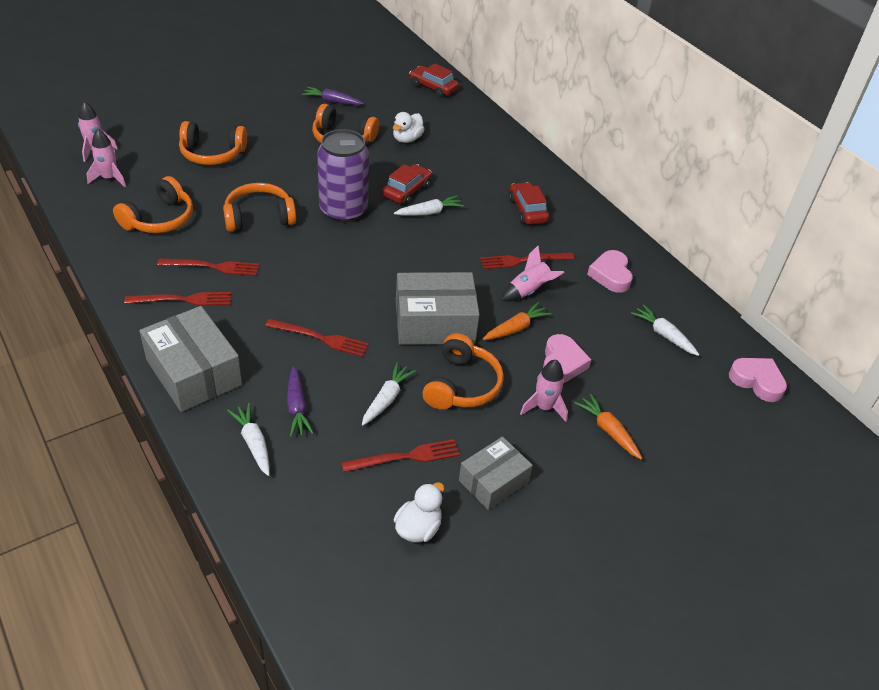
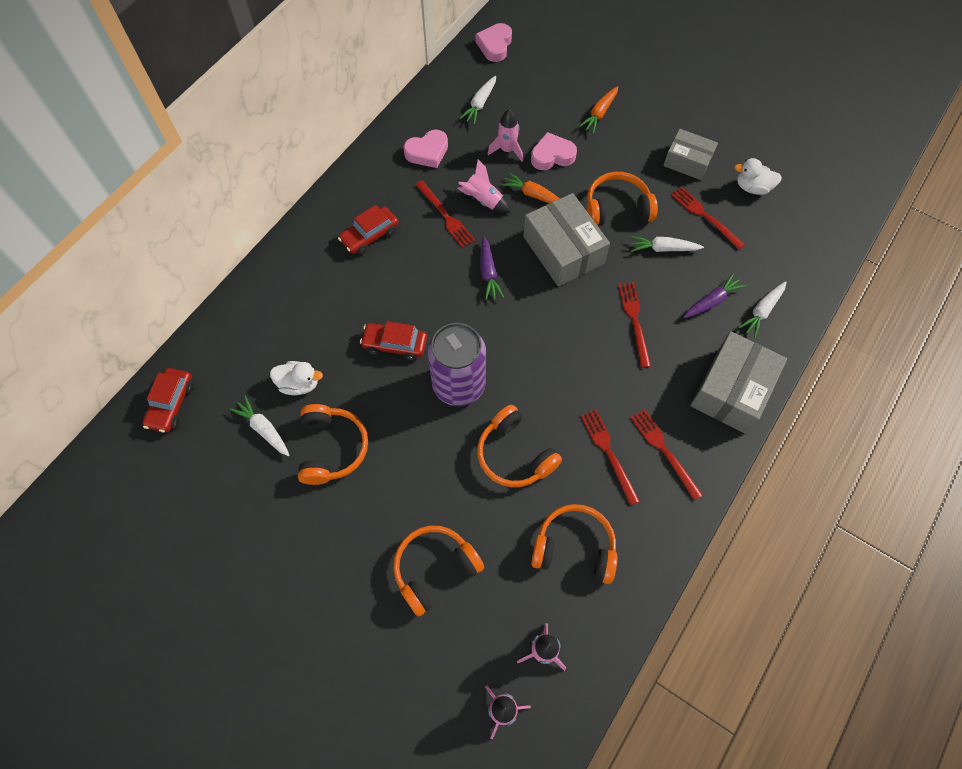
camera: 110 degrees left, 20 degrees up
(212, 153) = (435, 569): orange headphones -> orange headphones turned 105 degrees counterclockwise
(332, 101) = (257, 499): purple carrot -> purple carrot (488, 273)
(429, 212) = (419, 311): white carrot -> white carrot (263, 429)
(544, 407) = (603, 154): pink rocket -> pink rocket (507, 150)

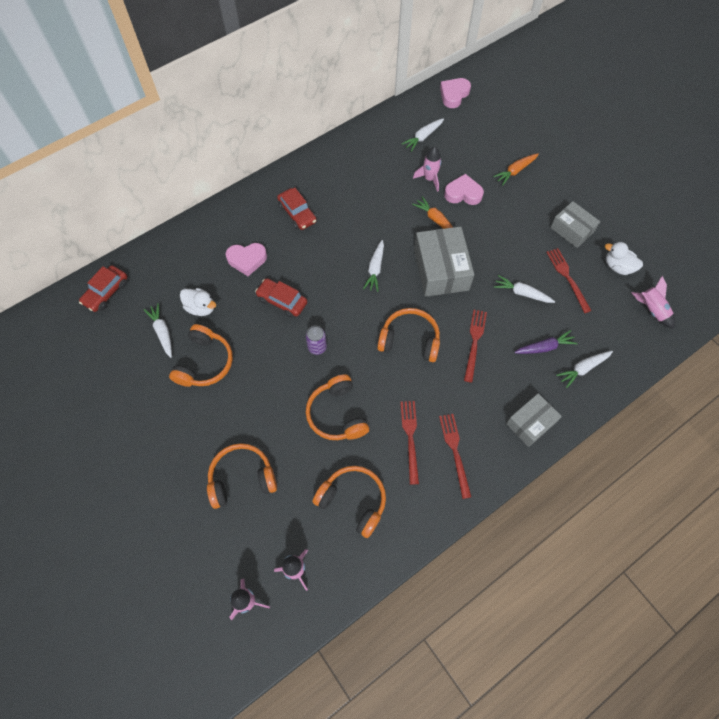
camera: 20 degrees right, 0 degrees up
(370, 236) = (297, 213): red car -> red car turned 105 degrees counterclockwise
(427, 152) = (367, 163): pink heart -> pink heart (247, 260)
(445, 216) = (360, 215): red fork -> none
(459, 385) = (317, 347): purple can -> purple can, size x0.45
(483, 200) = (395, 212): pink rocket -> pink rocket (651, 310)
(488, 273) = (375, 269): purple carrot -> white carrot
(617, 208) = (498, 250): orange headphones -> orange headphones (409, 340)
(731, 390) = (530, 423): grey box -> grey box, size x0.63

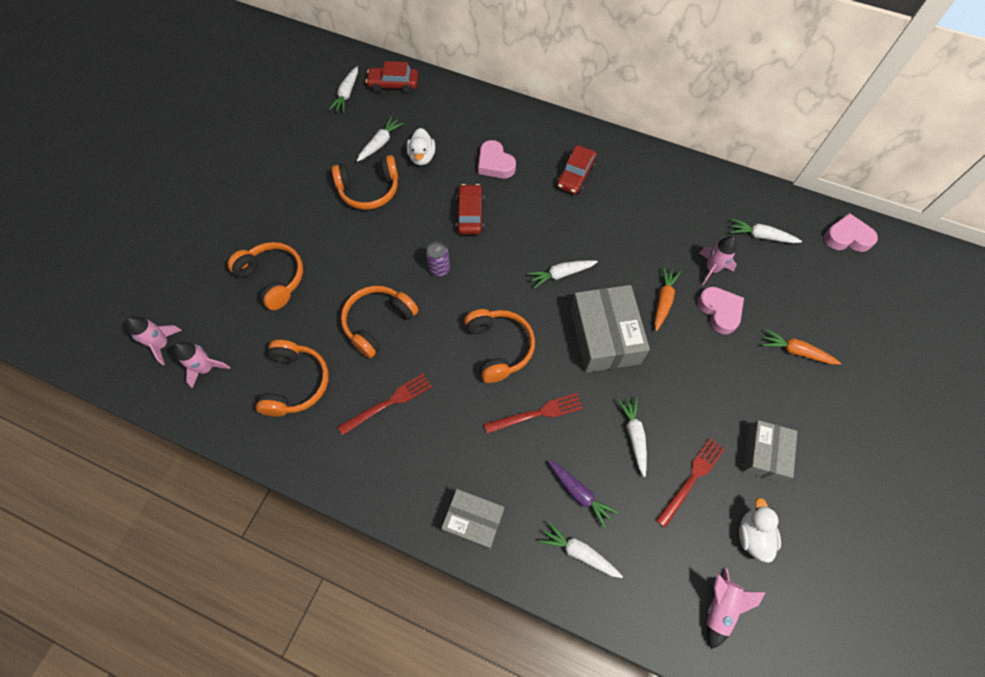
camera: 60 degrees right, 0 degrees up
(86, 334) = (347, 94): none -> white carrot
(441, 269) = (604, 336): grey box -> grey box turned 60 degrees counterclockwise
(455, 452) = (396, 455): red fork -> none

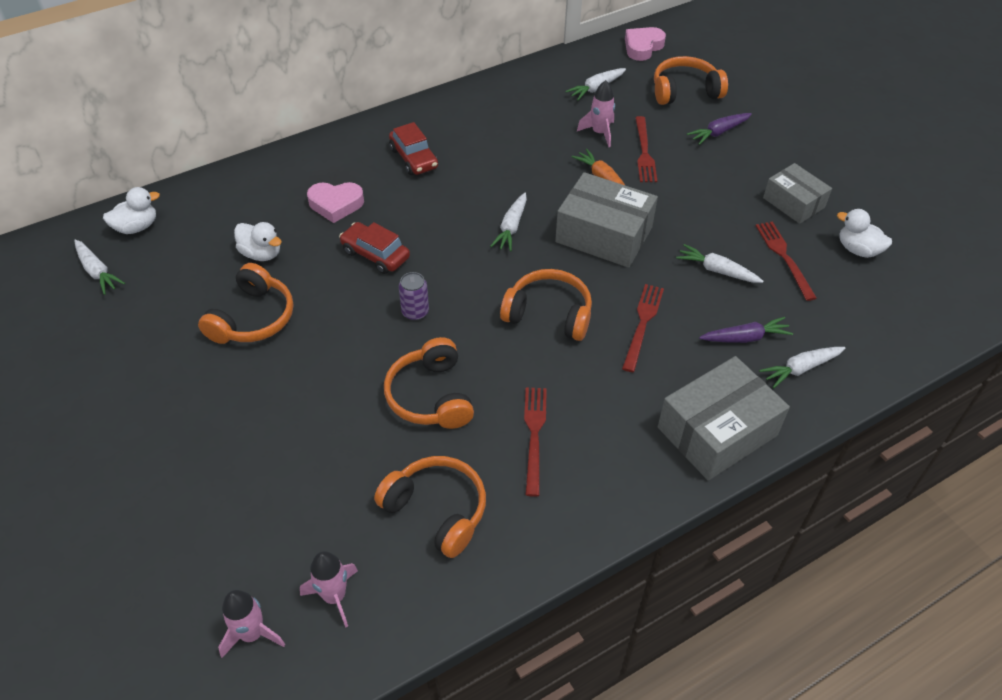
camera: 55 degrees left, 15 degrees down
(273, 278) = (276, 466): orange headphones -> orange headphones (685, 91)
(380, 143) = (202, 278): white carrot -> none
(393, 85) = (137, 227): red car -> white duck
(473, 521) = (717, 431): grey box -> grey box, size x1.59
(719, 311) = (644, 152): pink heart -> red fork
(719, 607) = (906, 304): pink rocket -> none
(796, 351) = (718, 132): orange carrot -> purple carrot

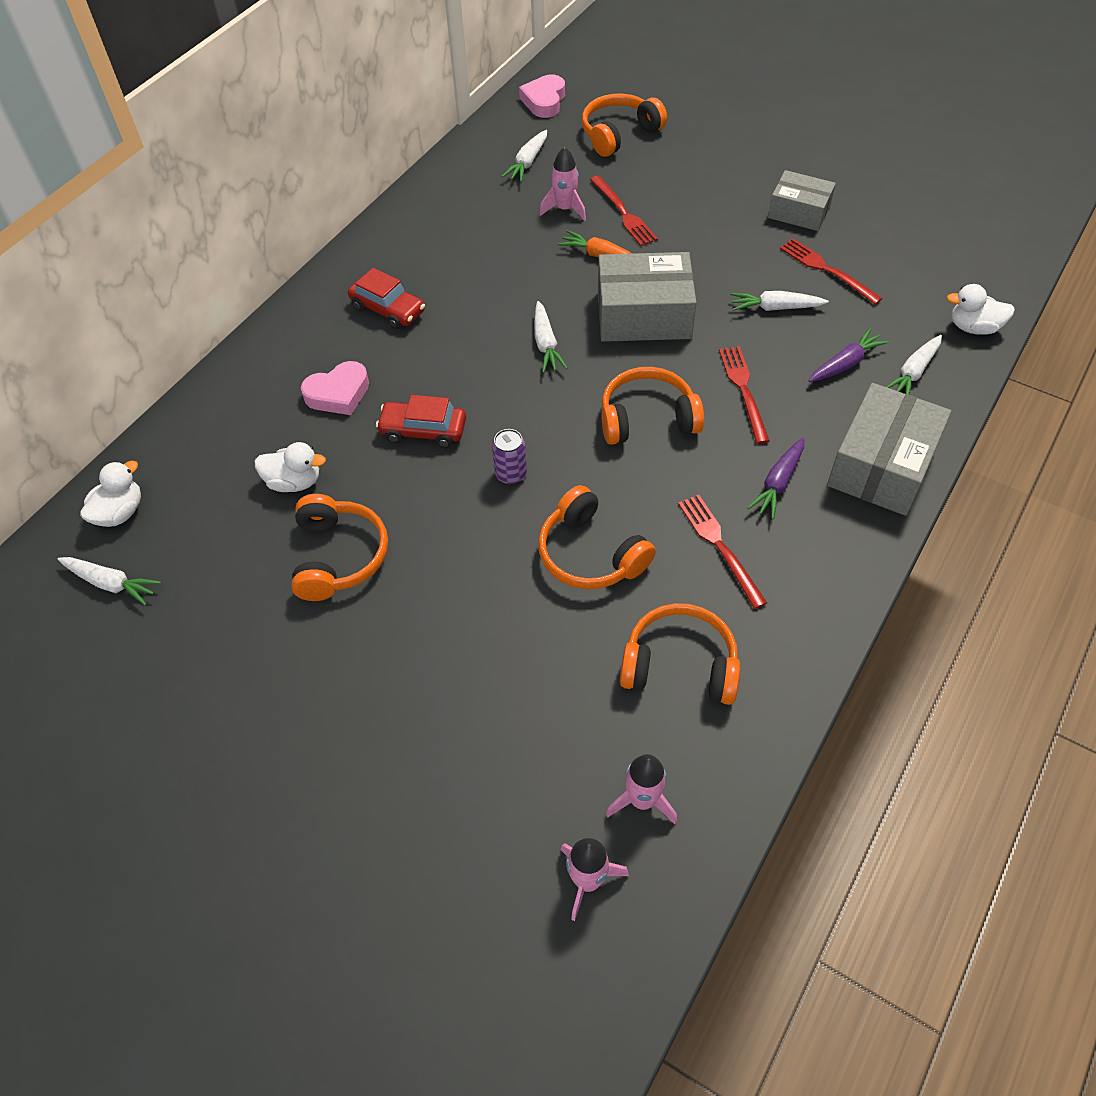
camera: 25 degrees left, 5 degrees up
(718, 132) = (681, 166): purple carrot -> purple carrot (778, 483)
(858, 250) = (886, 236): white duck -> white duck (973, 327)

